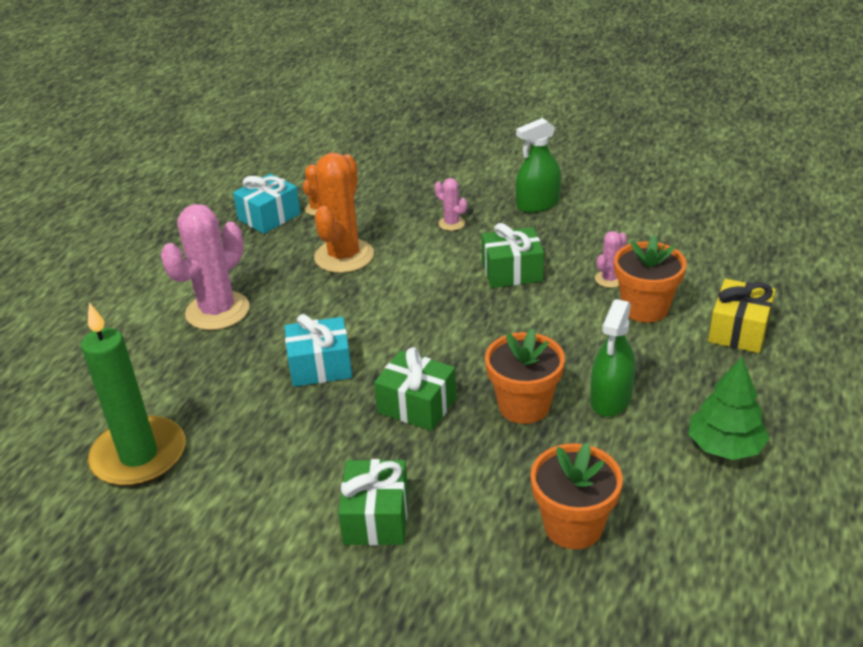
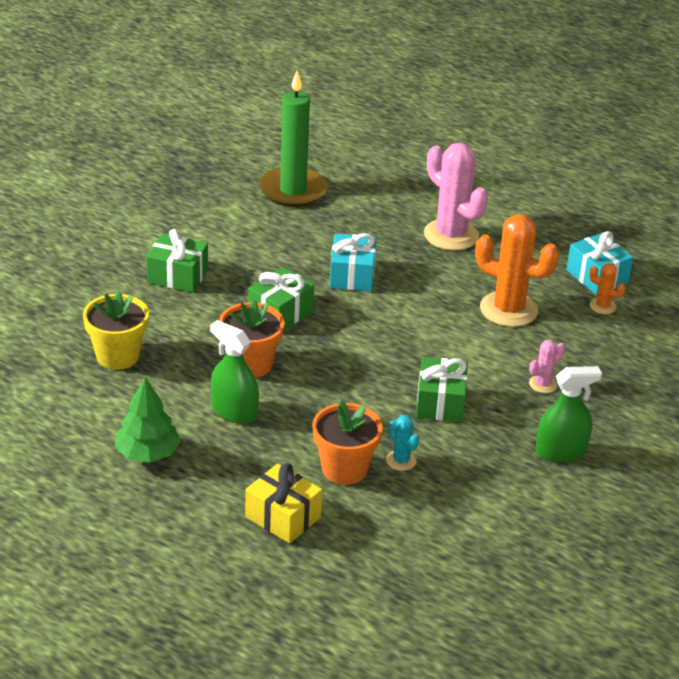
camera: 100 degrees right, 0 degrees up
(538, 204) = (561, 451): green spray bottle -> green spray bottle turned 90 degrees clockwise
(573, 526) = (117, 356): orange flower pot -> yellow flower pot
(609, 279) = (401, 461): pink cactus -> turquoise cactus

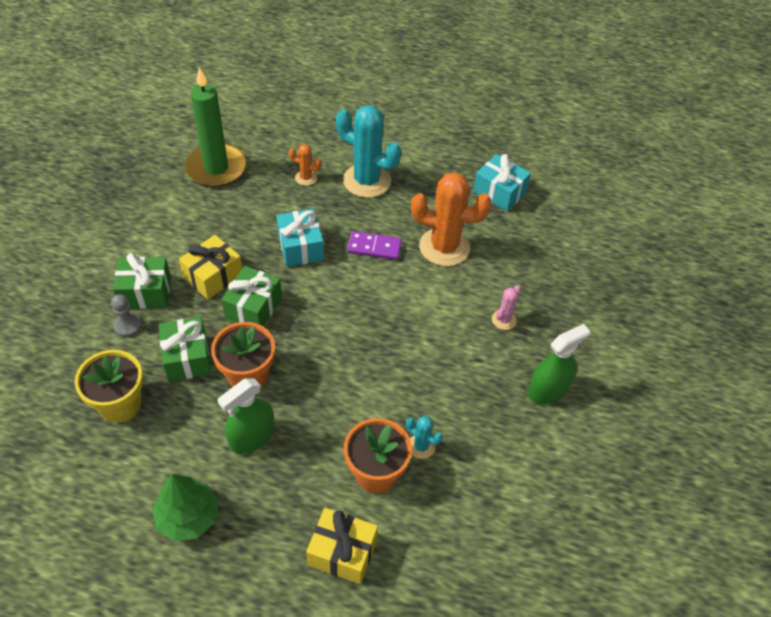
camera: 20 degrees left, 15 degrees up
(149, 298) = (127, 326): none -> grey pawn
(234, 411) = (252, 436): green spray bottle -> green spray bottle turned 60 degrees counterclockwise
(250, 279) = (213, 276): none -> yellow gift
(431, 293) = (374, 247): none -> purple domino
(440, 403) = (429, 367): green gift -> green gift (187, 358)
(451, 235) = (367, 181): pink cactus -> turquoise cactus
(602, 306) = (516, 222): orange cactus -> orange cactus (306, 178)

